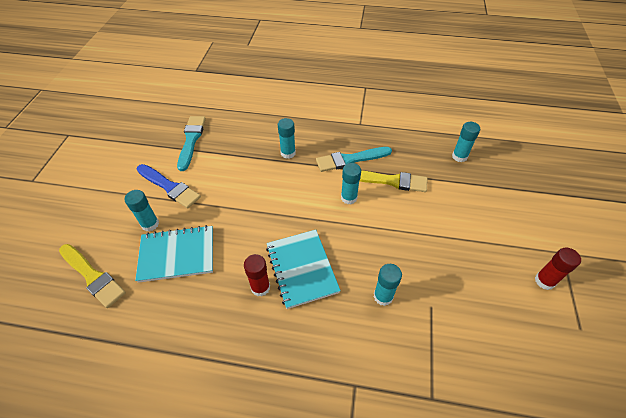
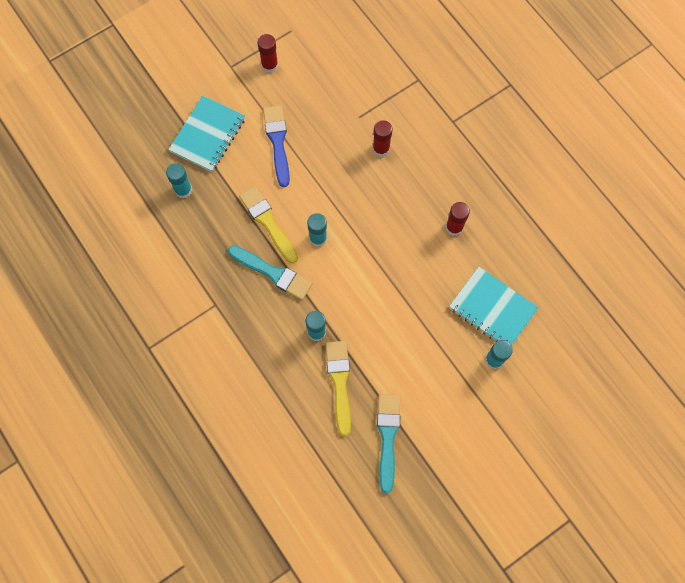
camera: 135 degrees left, 20 degrees up
(93, 276) = (566, 346): yellow brush -> yellow brush (339, 382)
(169, 187) = (451, 389): blue brush -> blue brush (277, 142)
(191, 140) = (388, 437): turquoise brush -> turquoise brush turned 135 degrees clockwise
(301, 269) = (414, 215): turquoise notebook -> turquoise notebook (208, 135)
(383, 296) = (381, 149): turquoise glue stick -> red glue stick

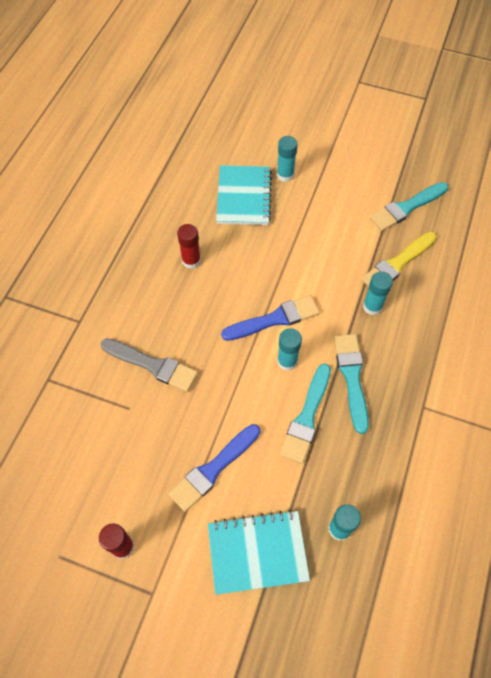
camera: 125 degrees left, 10 degrees down
(268, 222) = (306, 417): yellow brush -> turquoise brush
(358, 253) = (275, 319): none -> blue brush
(381, 149) = (152, 365): red glue stick -> grey brush

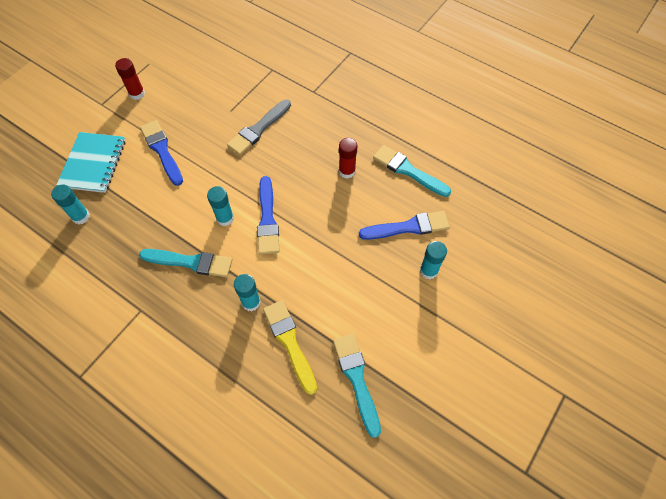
camera: 105 degrees right, 0 degrees up
(244, 197) = (408, 227): turquoise notebook -> blue brush
(306, 417) = (172, 219): turquoise brush -> turquoise brush (408, 170)

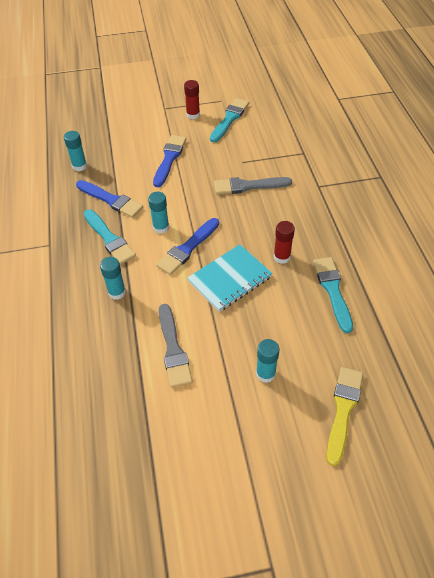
camera: 45 degrees right, 10 degrees down
(93, 163) = (121, 140): turquoise notebook -> turquoise notebook (230, 279)
(290, 342) = (111, 338): yellow brush -> yellow brush (343, 410)
(346, 309) = (173, 349): none -> grey brush
(356, 379) = (126, 401): turquoise brush -> turquoise brush (229, 119)
(408, 227) = (285, 330): blue brush -> blue brush (111, 200)

